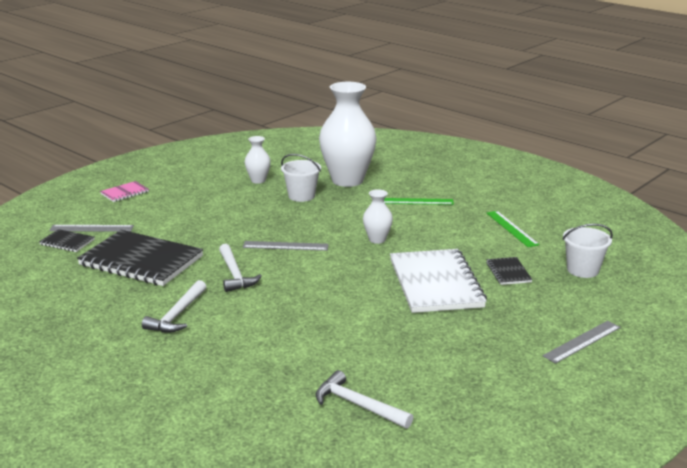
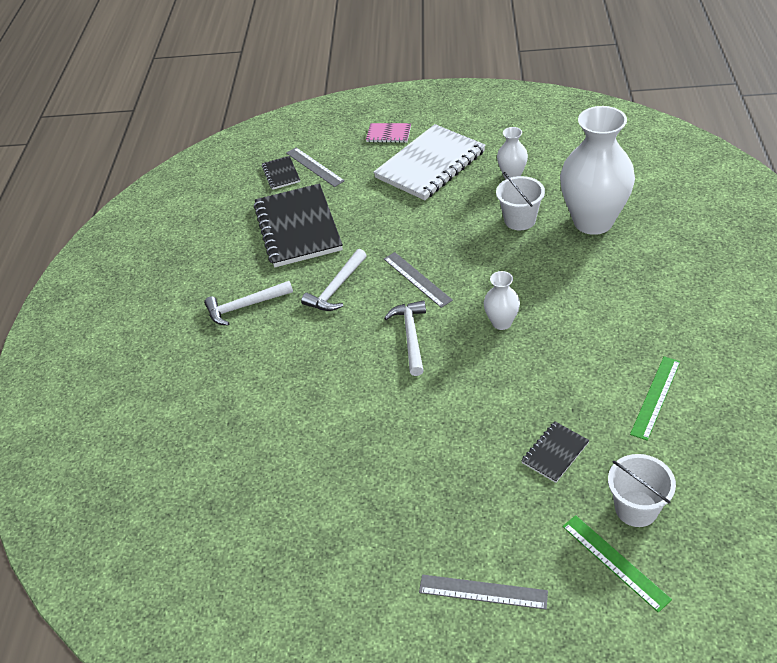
camera: 55 degrees right, 20 degrees up
(358, 405) = (224, 496): white hammer -> white hammer (411, 336)
(414, 201) = (614, 292): green ruler -> green ruler (615, 562)
(435, 283) = (468, 416): white notebook -> white notebook (430, 165)

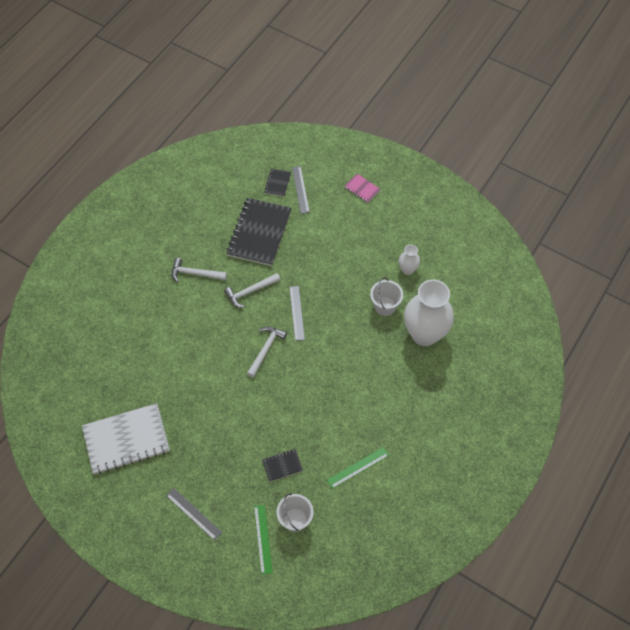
camera: 25 degrees right, 15 degrees up
(430, 165) = (367, 230): white notebook -> white notebook (126, 440)
(501, 322) = (318, 371): white vase -> none

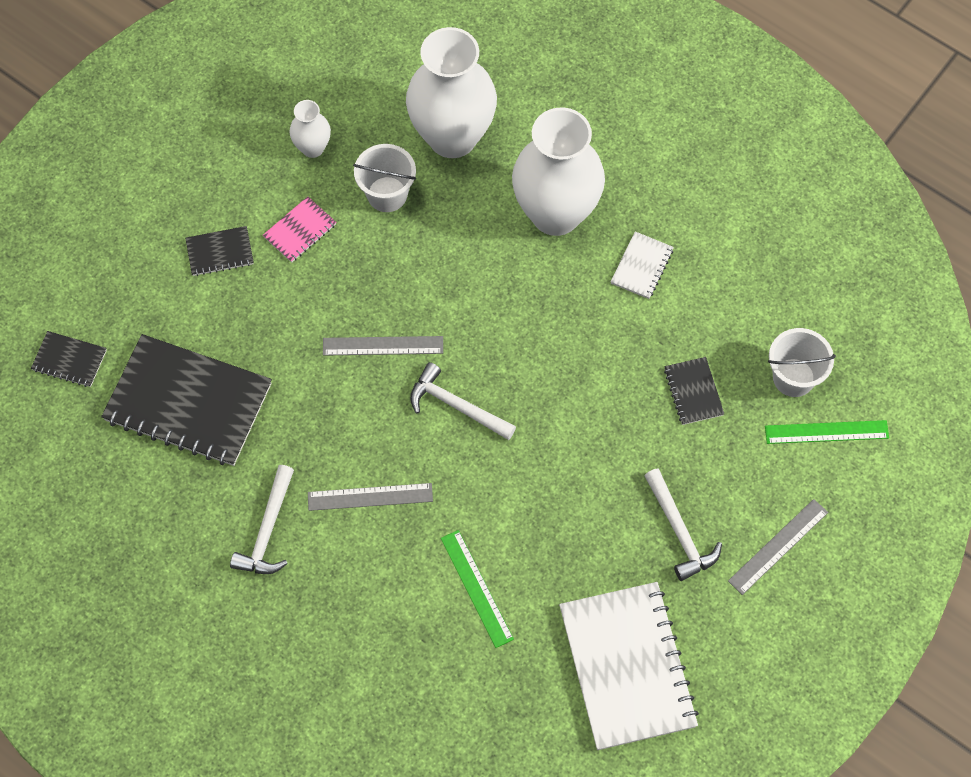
camera: 85 degrees left, 5 degrees up
(250, 291) = (324, 427): white hammer -> white hammer (679, 532)
(300, 189) = (93, 318): grey ruler -> grey ruler (370, 497)
(341, 236) = (220, 252): none -> black notebook
(356, 435) = (642, 266): none -> white notebook
(358, 467) = (702, 270): green ruler -> green ruler (476, 588)
(362, 189) = (113, 205): pink notebook -> pink notebook (300, 231)
(384, 389) = (555, 213): none -> white vase

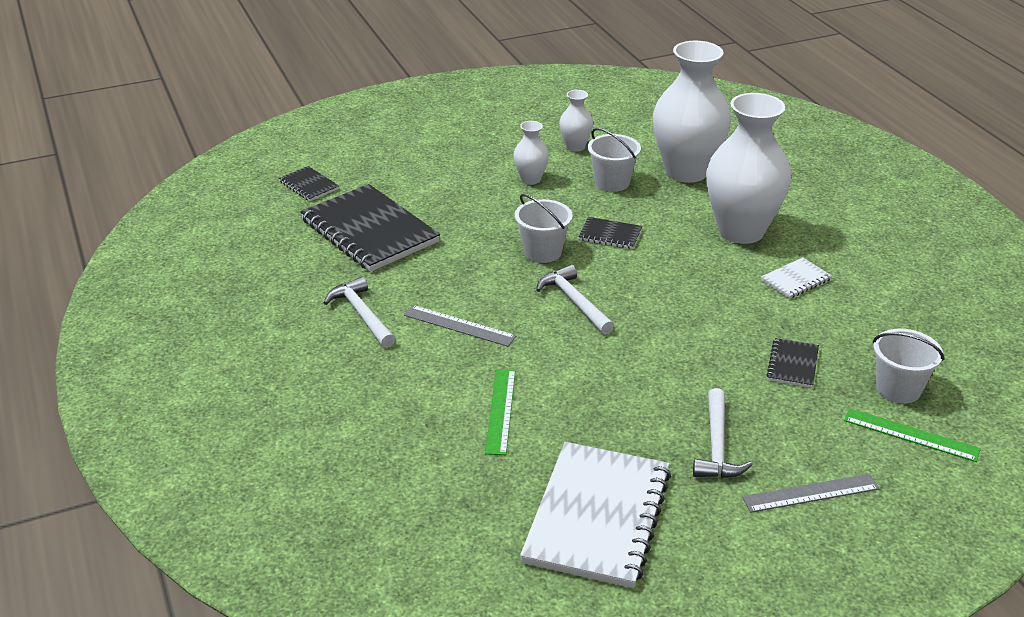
camera: 30 degrees right, 30 degrees down
(220, 252) = (463, 171): black notebook -> black notebook (610, 235)
(267, 530) = (362, 314): white hammer -> white hammer turned 105 degrees clockwise
(300, 231) = (530, 179): pink notebook -> white vase
(383, 345) = (542, 252): grey ruler -> white bucket

